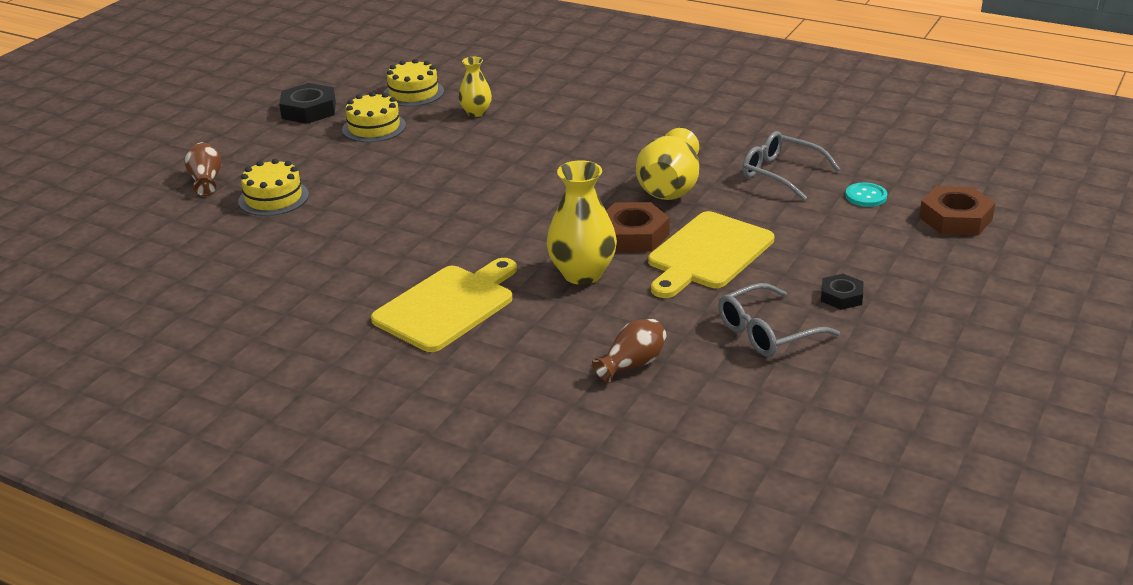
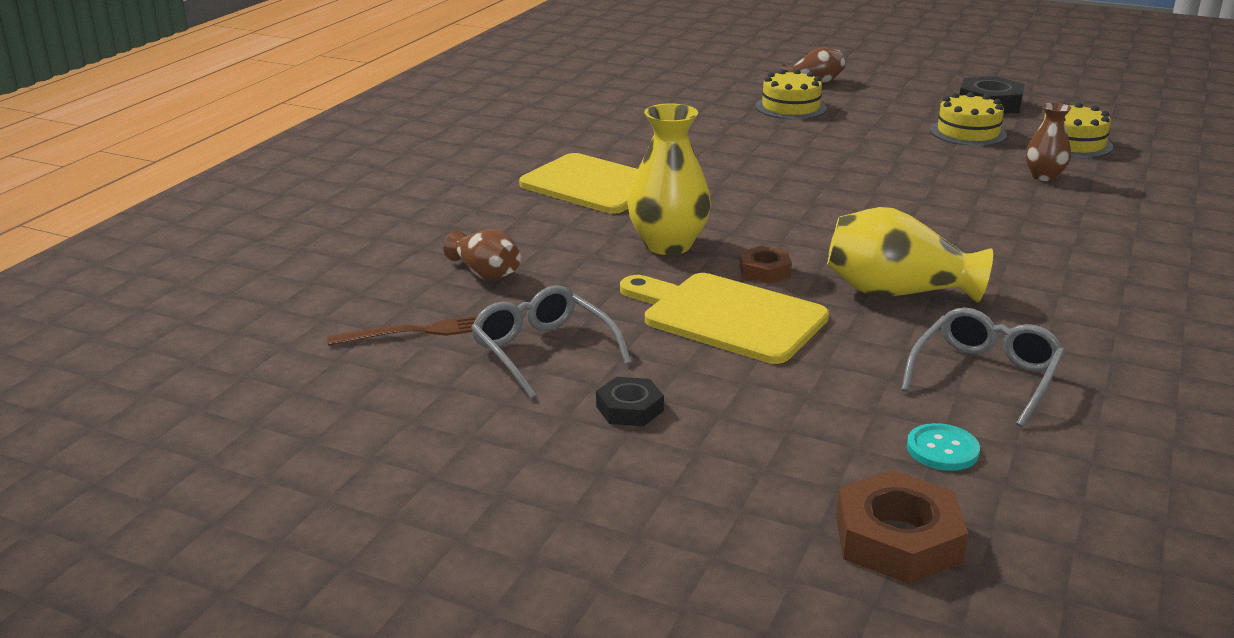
camera: 85 degrees right, 5 degrees down
(476, 112) = (1044, 176): yellow vase -> brown vase
(633, 235) = (764, 271): brown nut -> brown nut, size x0.60
(740, 393) = (419, 332): none -> brown fork

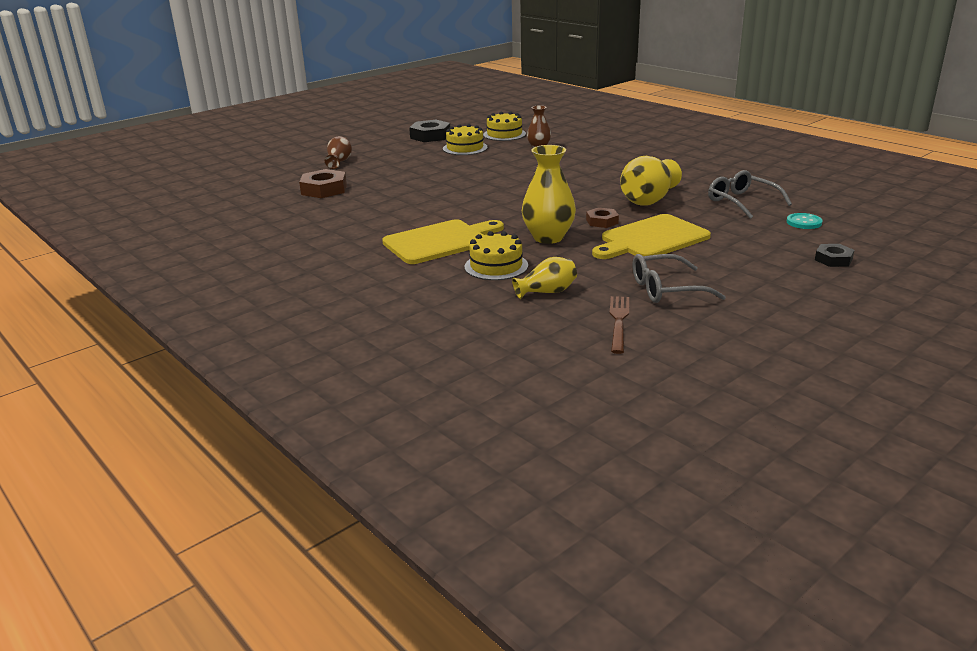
camera: 65 degrees left, 0 degrees up
(485, 273) = (547, 292): brown vase -> yellow vase
(629, 408) = (743, 277): black nut -> black nut (833, 259)
(790, 107) = (373, 174): yellow cake -> yellow cake (496, 266)
(897, 539) = (874, 244): brown nut -> brown nut (324, 189)

